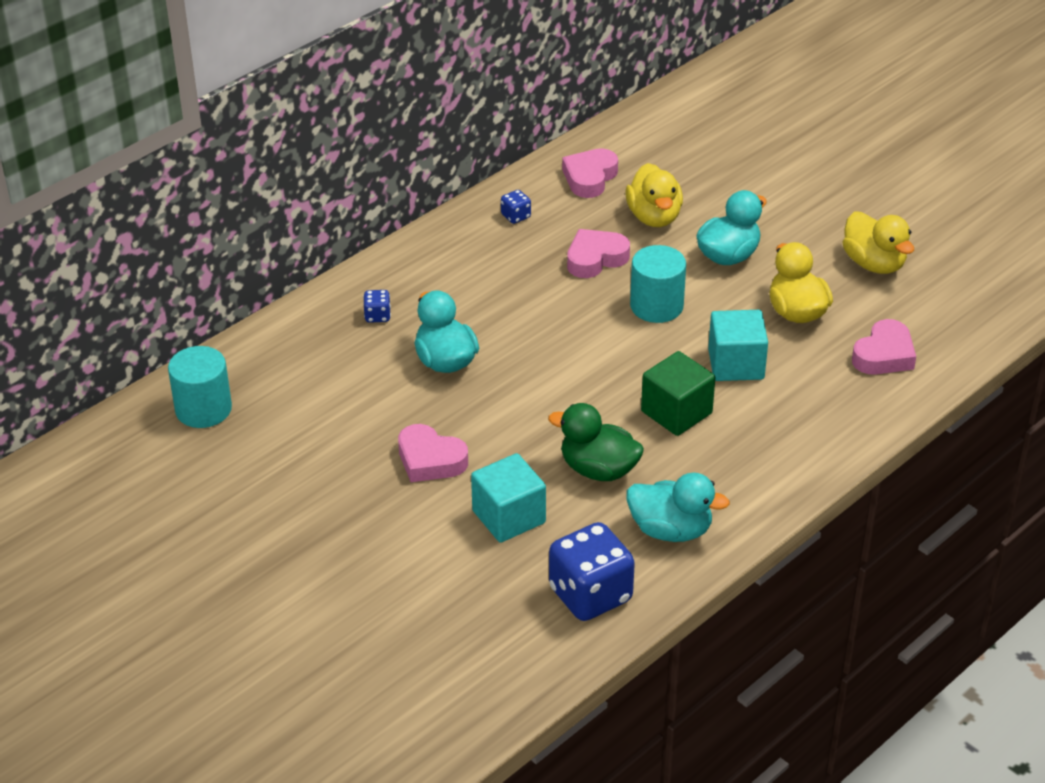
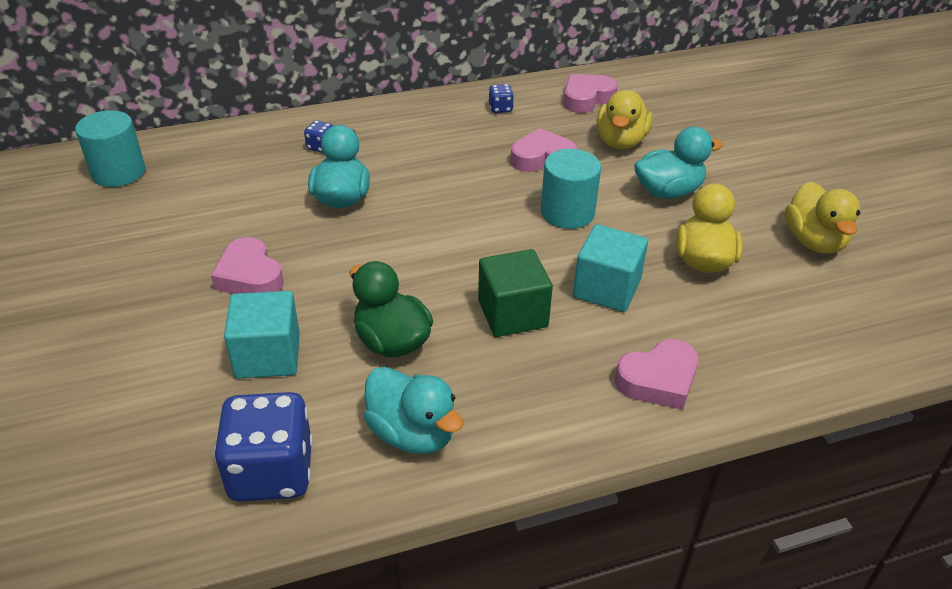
camera: 25 degrees right, 0 degrees up
(884, 355) = (773, 332): pink heart -> pink heart (658, 380)

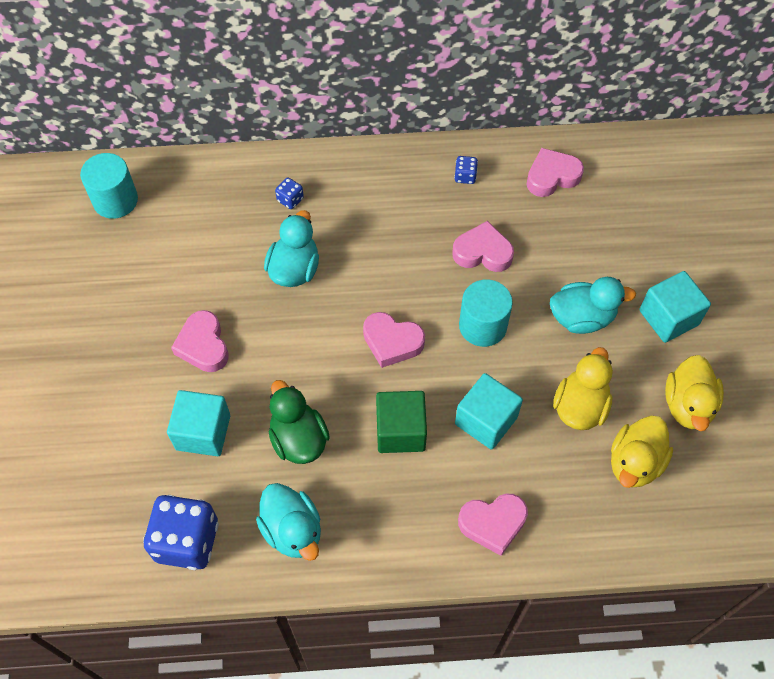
camera: 15 degrees right, 20 degrees up
(473, 240) = (392, 342): none -> pink heart
(620, 141) = (563, 244): yellow duck -> yellow duck (634, 462)
(754, 179) = (668, 317): none -> turquoise cube

